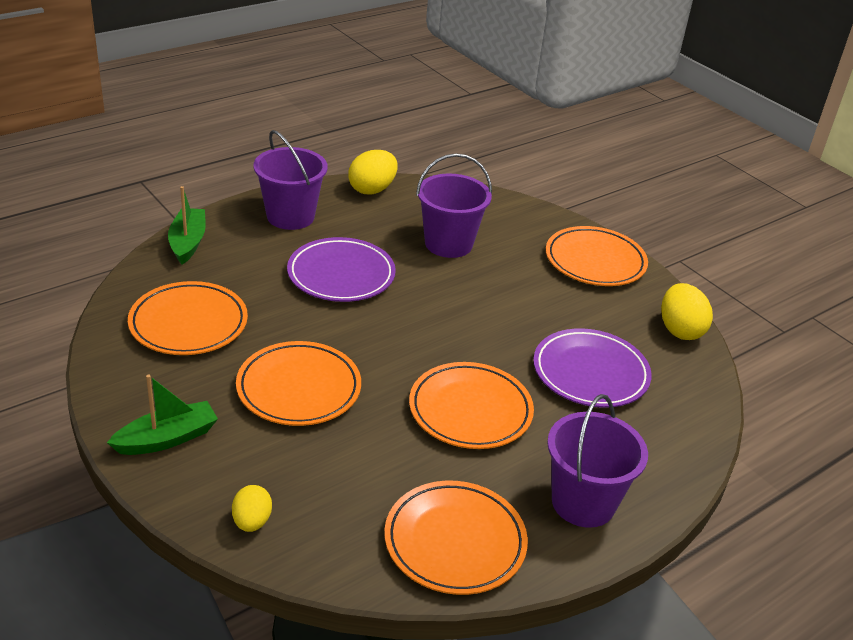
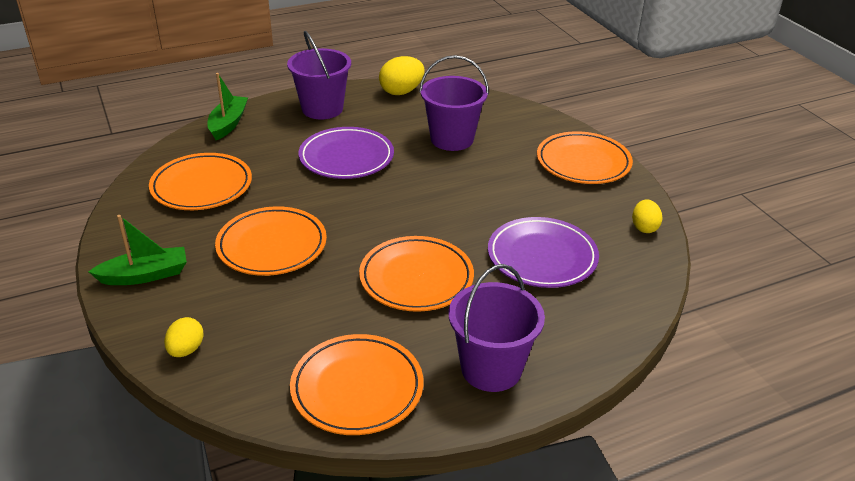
camera: 15 degrees right, 0 degrees up
(680, 330) = (644, 227): yellow egg -> yellow egg, size x0.63

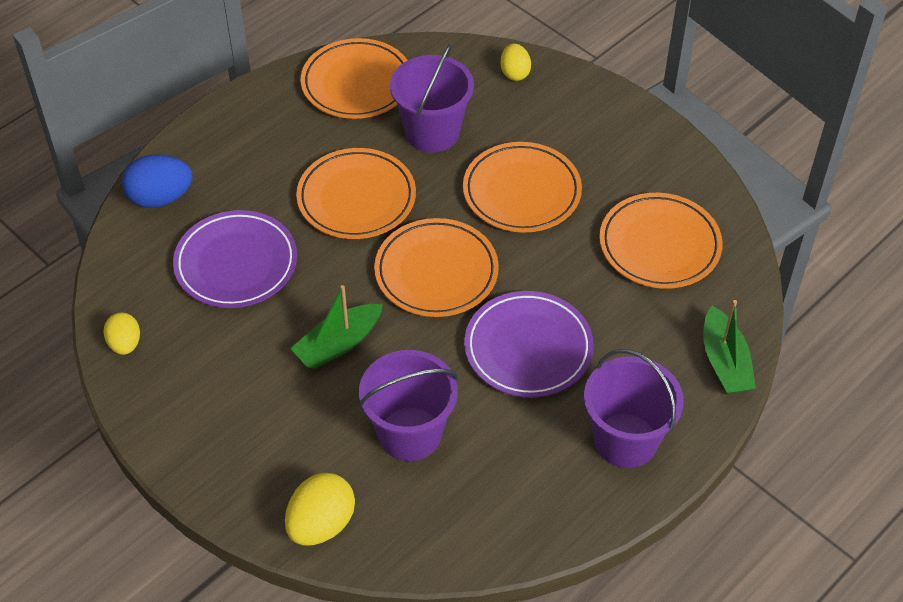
camera: 160 degrees right, 15 degrees up
(145, 275) = (612, 125): green boat -> green boat (338, 344)
(401, 92) = (536, 528): yellow egg -> yellow egg (321, 524)
(491, 369) = (253, 130): purple bucket -> purple bucket (432, 132)
(583, 162) = (215, 443): orange plate -> orange plate (436, 272)
(602, 327) = (160, 198): none -> blue egg

